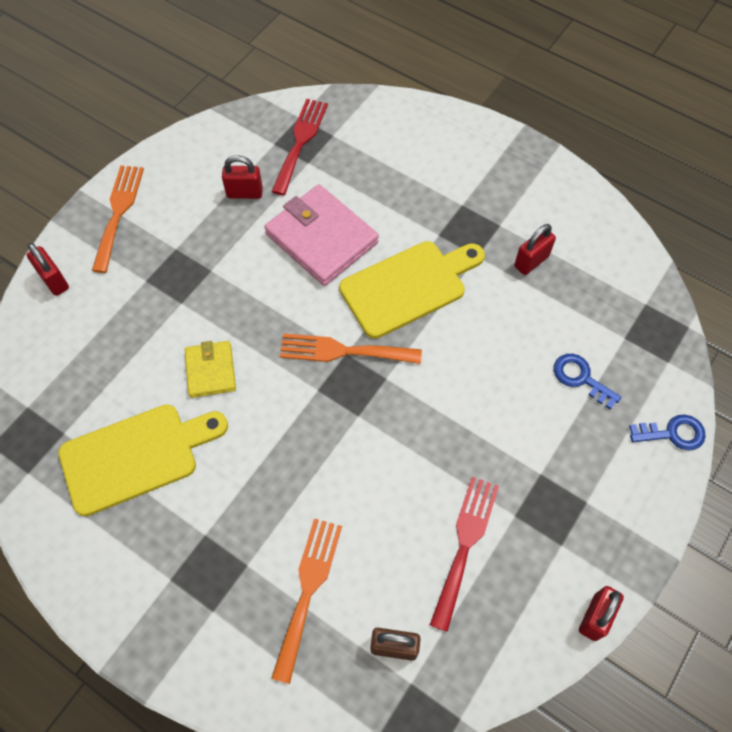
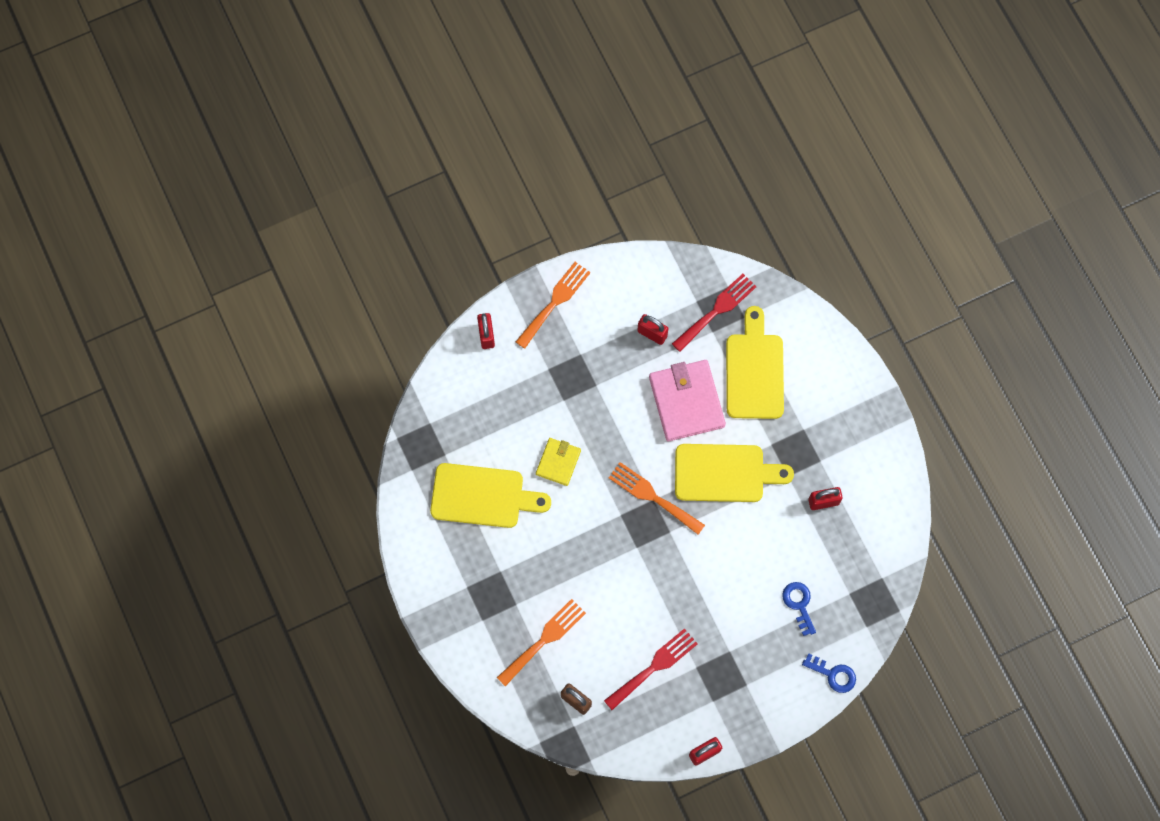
camera: 30 degrees right, 10 degrees up
(375, 176) = (754, 371): none -> yellow cutting board

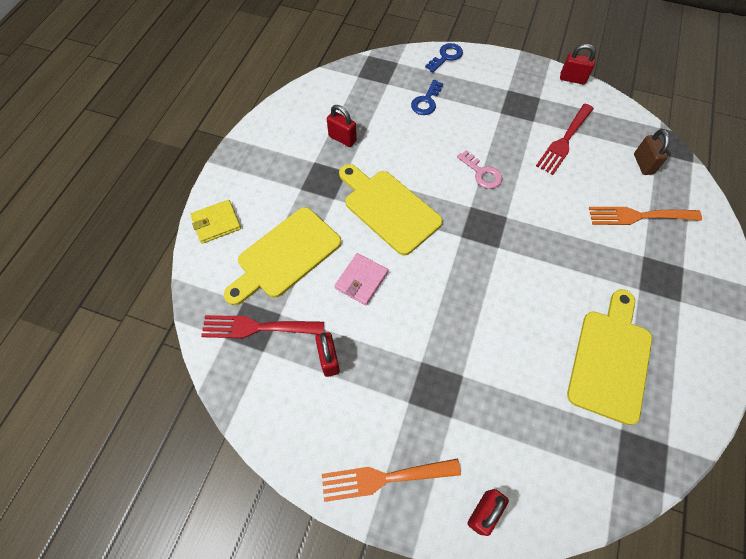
camera: 135 degrees left, 10 degrees down
(483, 496) = (610, 359): yellow cutting board -> yellow cutting board turned 60 degrees clockwise
(558, 462) = (515, 328): yellow wallet -> yellow wallet (216, 223)
(652, 496) = (460, 238): orange fork -> none
(654, 666) = (564, 141): red fork -> red fork turned 60 degrees counterclockwise
(686, 402) = (361, 280): pink wallet -> pink wallet, size x0.56
(689, 571) = (482, 173): none -> pink key
(833, 674) = (446, 57): blue key -> blue key turned 60 degrees clockwise

